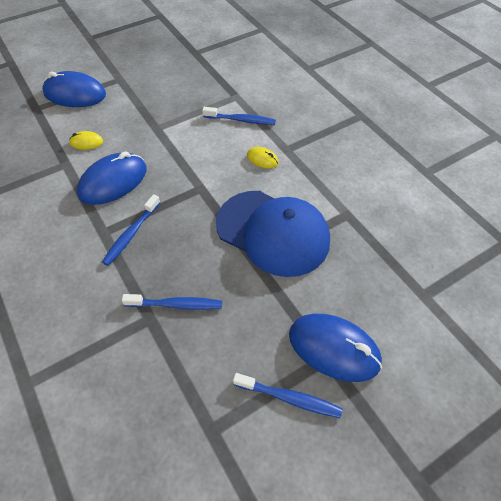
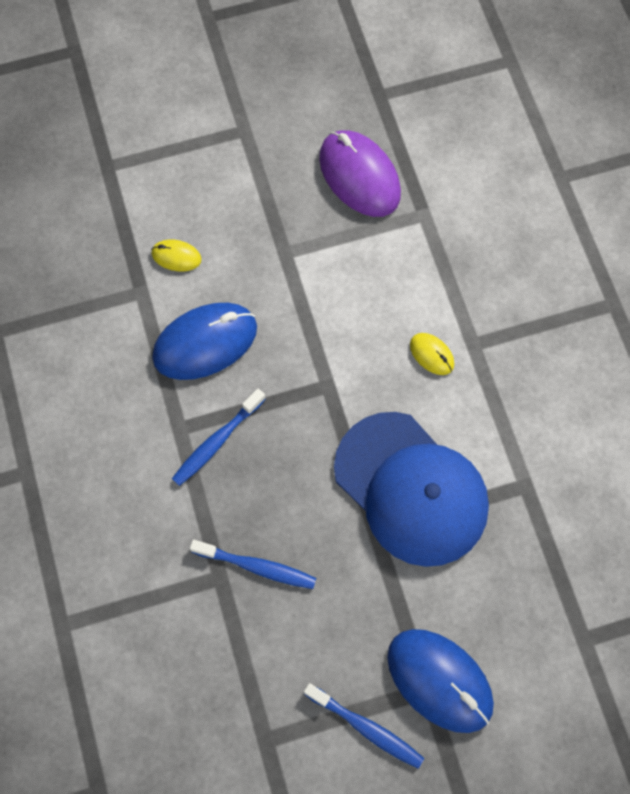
camera: 15 degrees right, 15 degrees up
(75, 94) = (170, 149): blue mouse -> none
(193, 87) = (359, 176): none -> purple mouse
(241, 120) = (419, 268): blue toothbrush -> none

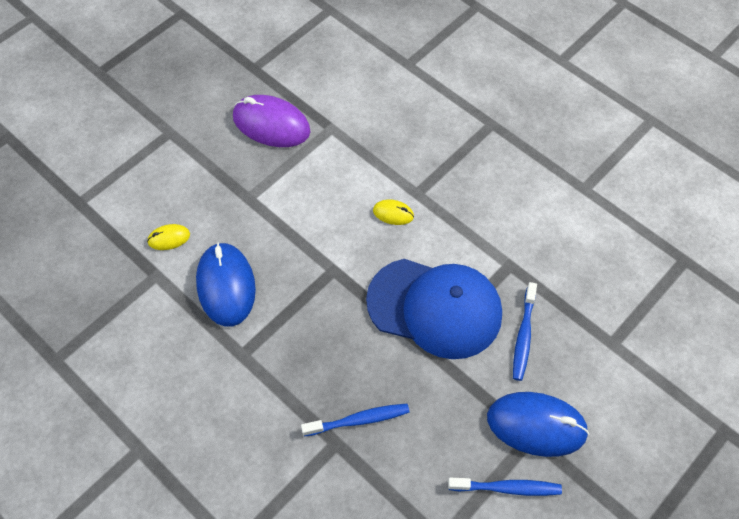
camera: 30 degrees left, 10 degrees down
(205, 343) = (226, 286): blue mouse -> blue mouse turned 45 degrees counterclockwise
(217, 441) = (276, 349): blue toothbrush -> blue toothbrush (523, 336)

